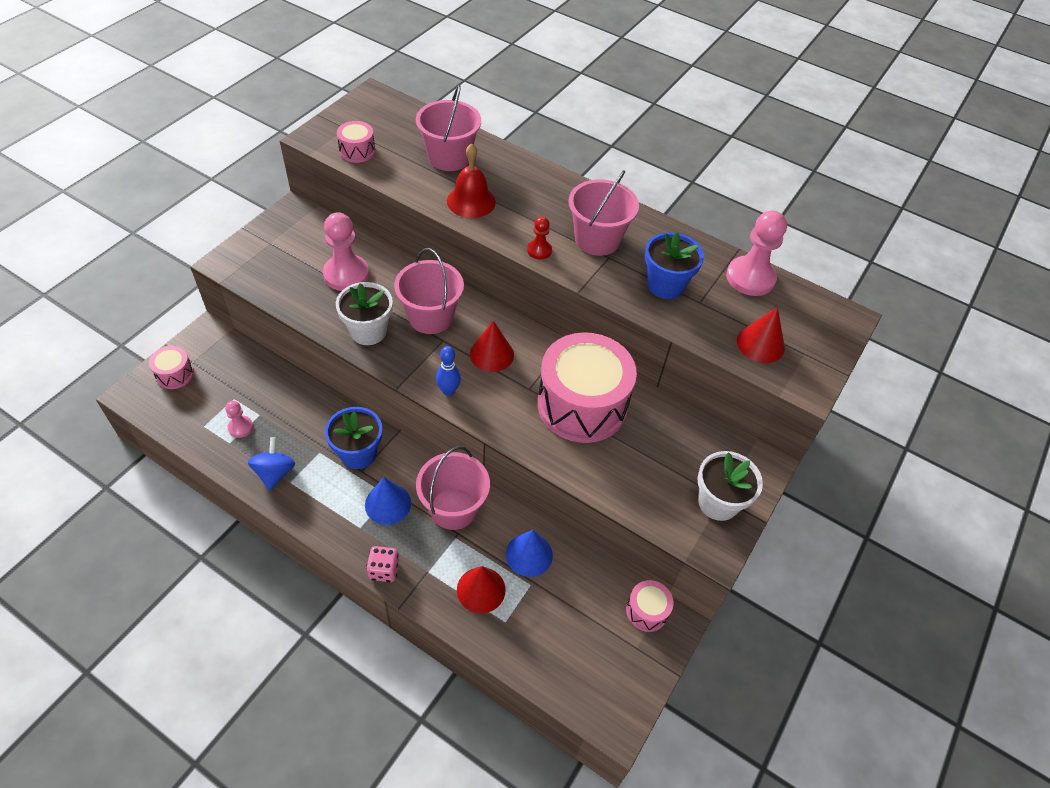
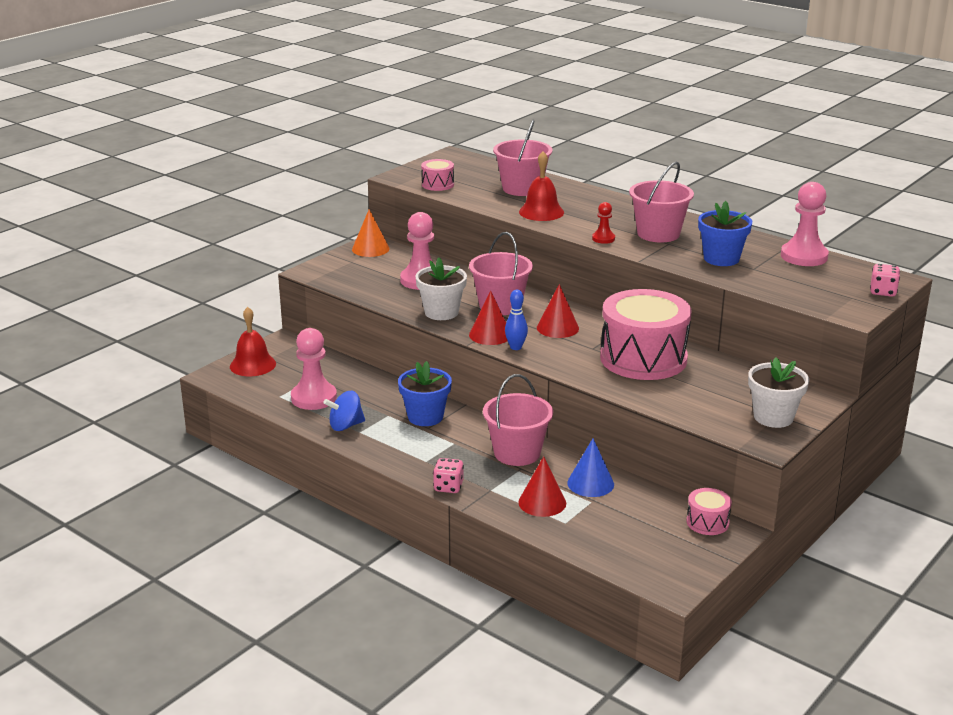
camera: 10 degrees right, 25 degrees down
(175, 374) = (253, 365): pink drum -> red bell
(240, 427) = (314, 398): pink pawn -> pink pawn, size x1.95
(275, 473) = (345, 426): blue spinning top -> blue spinning top turned 120 degrees counterclockwise
(291, 220) = (370, 249): none -> orange cone
(388, 504) = (453, 448): blue cone -> none
(760, 344) = (809, 291): red cone -> red cone (490, 335)
(835, 342) = (883, 292): none -> pink dice

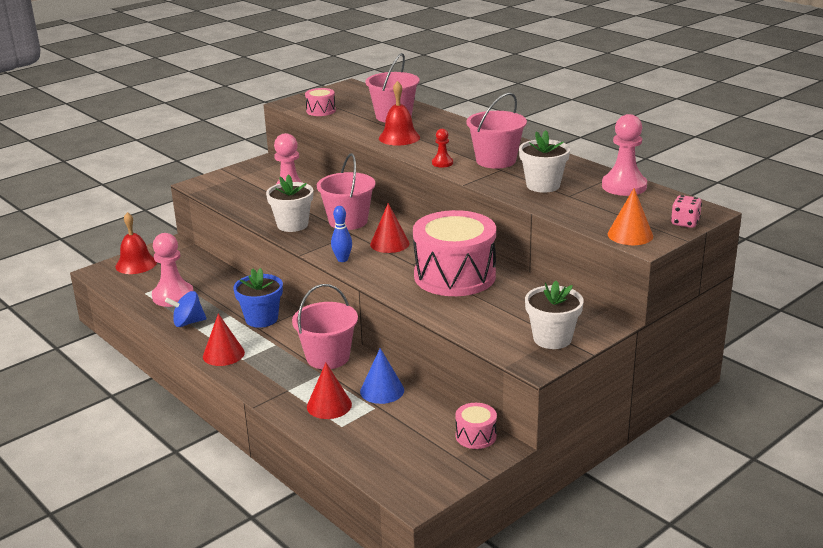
camera: 10 degrees right, 0 degrees up
(370, 249) = (260, 166): orange cone -> orange cone (630, 235)
(448, 487) = (251, 385): pink dice -> none
(490, 335) = (325, 247): red cone -> red cone (223, 354)
(721, 259) = (543, 185): blue flower pot -> white flower pot

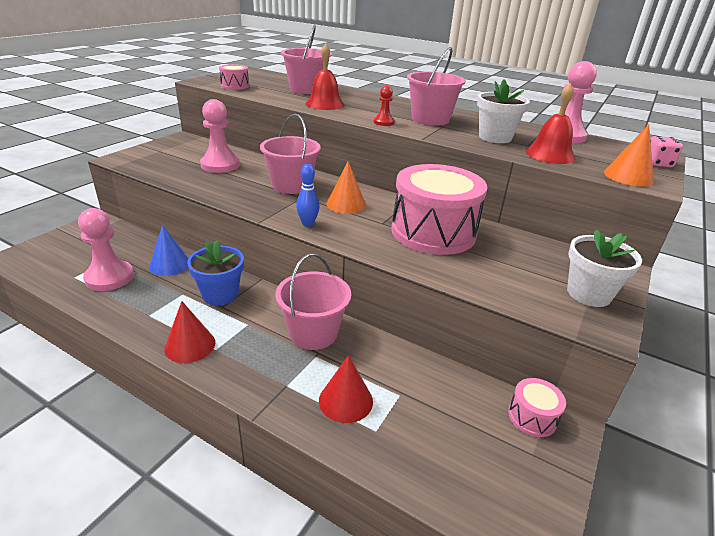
camera: 20 degrees left, 5 degrees up
(136, 264) = (59, 245): red bell -> red bell (550, 154)
(188, 323) = (135, 308): blue spinning top -> none
(292, 225) = (236, 192): white flower pot -> none
(382, 390) = (394, 369): blue cone -> blue cone (170, 264)
(389, 243) = (346, 204): red cone -> orange cone

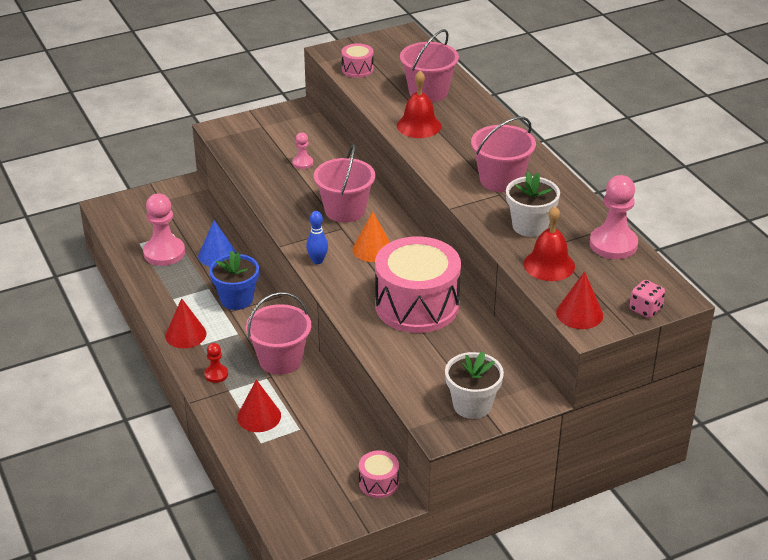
camera: 35 degrees right, 5 degrees up
(220, 165) = (302, 163): pink pawn -> pink pawn, size x0.51
(383, 122) = (444, 173): red pawn -> red pawn (216, 374)
(628, 176) = (579, 313): orange cone -> red cone

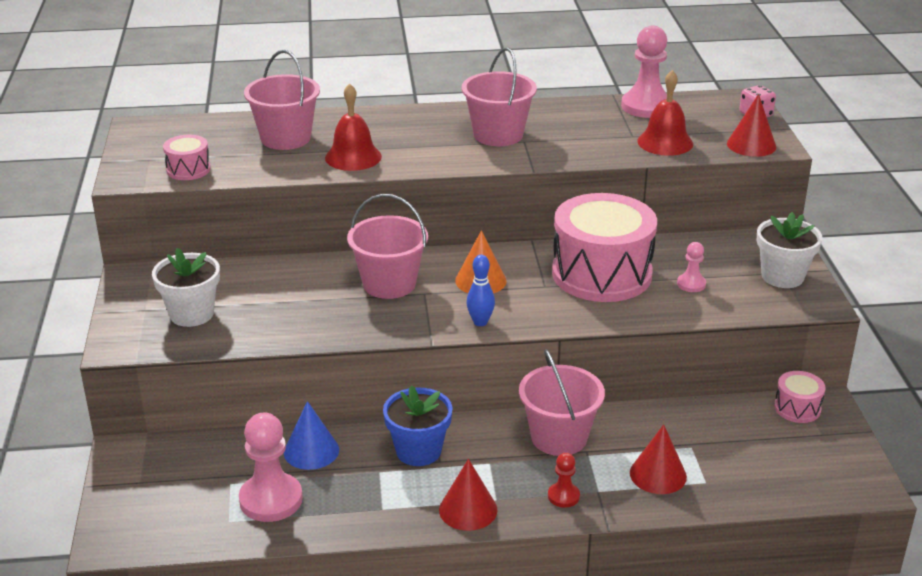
camera: 70 degrees left, 5 degrees down
(302, 163) = (262, 294): pink pawn -> pink pawn (691, 284)
(530, 226) = (592, 137): white flower pot -> white flower pot (191, 314)

